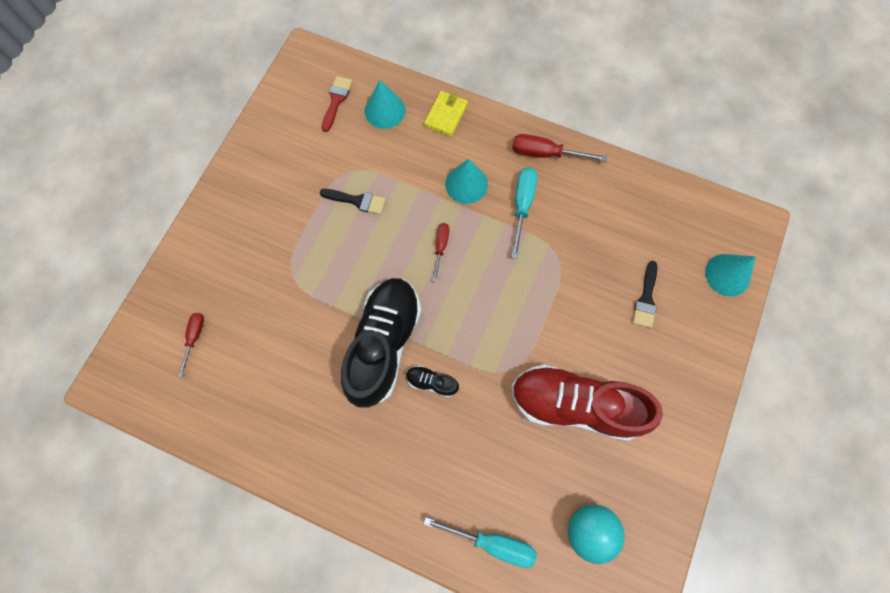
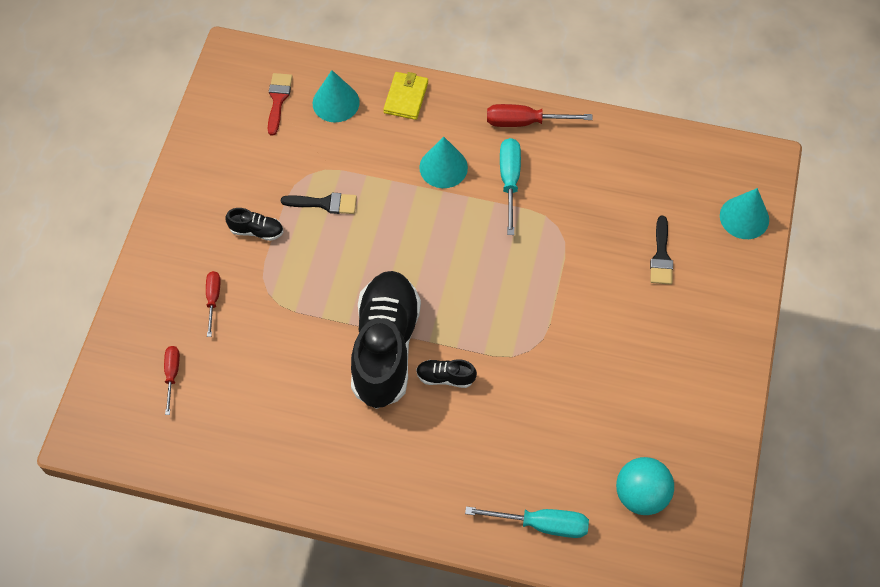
camera: 10 degrees left, 10 degrees down
(294, 216) = (256, 231): none -> black shoe
(440, 247) = (428, 237): red screwdriver -> red screwdriver (213, 299)
(575, 404) = (604, 374): red shoe -> none

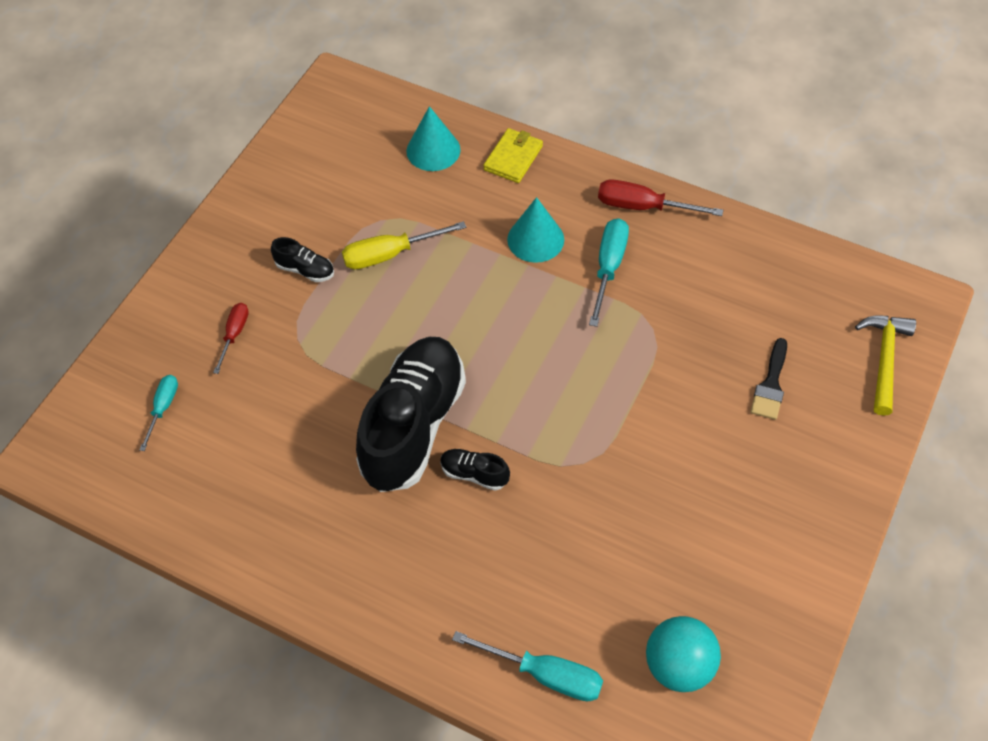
camera: 15 degrees right, 5 degrees down
(172, 374) = (163, 408): red screwdriver -> turquoise screwdriver
(278, 99) = (370, 137): red brush -> none
(325, 203) = (390, 254): black brush -> yellow screwdriver
(744, 217) = (884, 359): turquoise cone -> yellow hammer

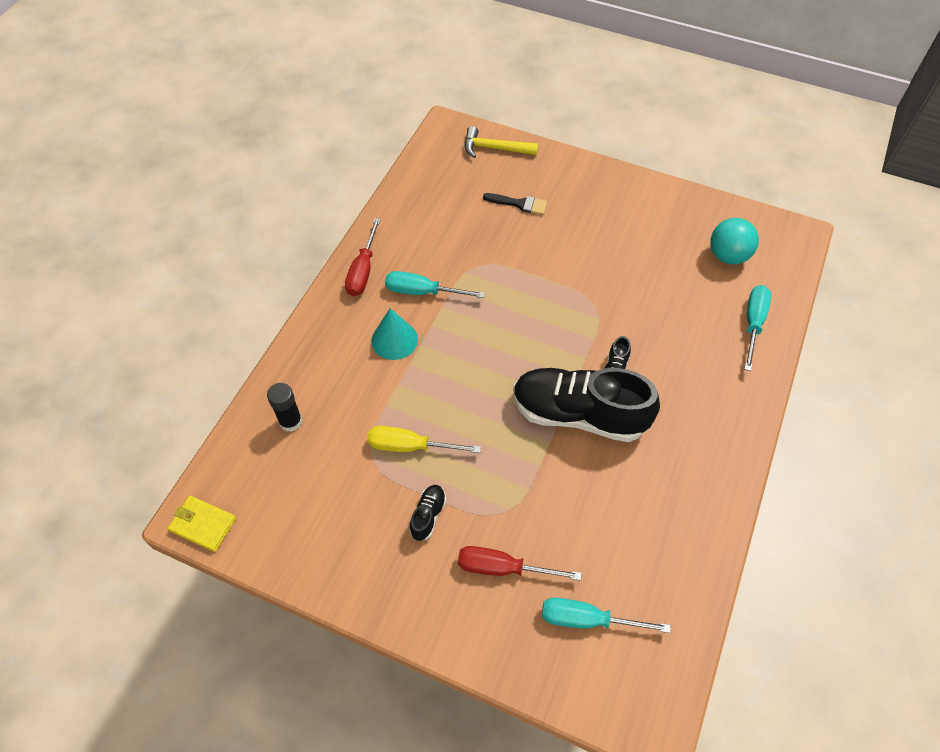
camera: 95 degrees left, 0 degrees up
(163, 408) = (587, 619): turquoise screwdriver -> turquoise screwdriver, size x1.60
(234, 334) = (502, 568): red screwdriver -> red screwdriver, size x1.60
(390, 254) = (410, 446): yellow screwdriver -> yellow screwdriver turned 120 degrees clockwise
(433, 150) = (290, 421): turquoise cone -> black glue stick
(513, 158) = (305, 359): yellow wallet -> yellow wallet (203, 524)

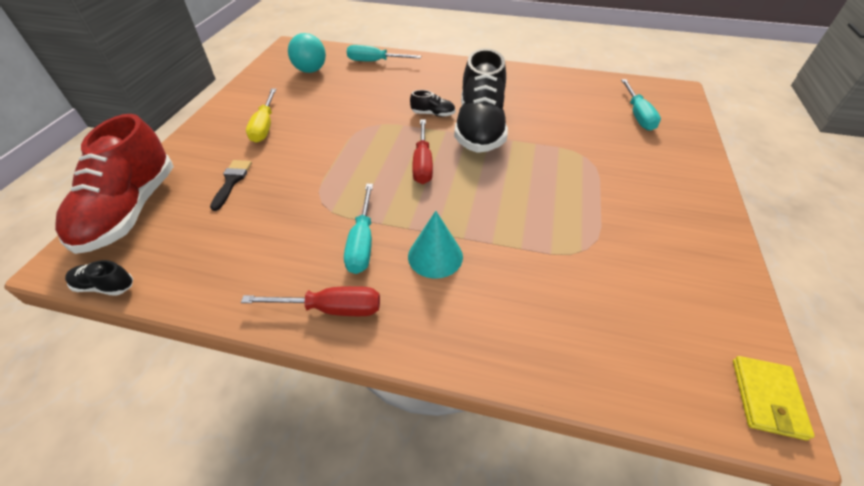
camera: 100 degrees left, 10 degrees down
(290, 421) = (581, 336): black glue stick -> none
(410, 446) = (558, 222): yellow screwdriver -> yellow screwdriver (265, 126)
(428, 515) = (618, 199): black shoe -> black shoe (105, 286)
(494, 148) = (131, 210): yellow hammer -> red shoe
(502, 568) = (631, 154): red screwdriver -> red screwdriver (422, 164)

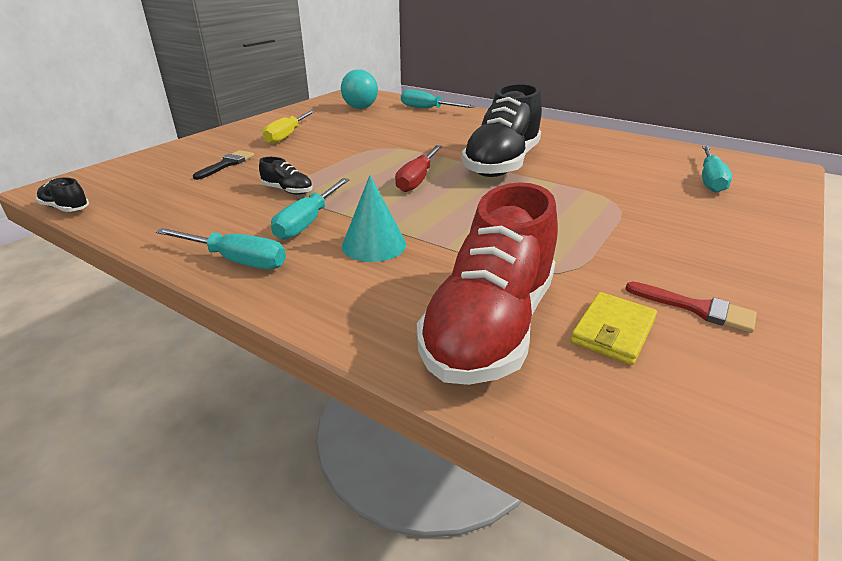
camera: 20 degrees right, 15 degrees down
(131, 210) = (130, 168): red shoe -> red shoe (490, 326)
(331, 308) = (236, 260): red screwdriver -> turquoise screwdriver
(433, 114) = (458, 148): black shoe -> black shoe (288, 191)
(690, 260) = (697, 309): none -> red brush
(767, 398) = (730, 469): yellow wallet -> yellow wallet (613, 331)

